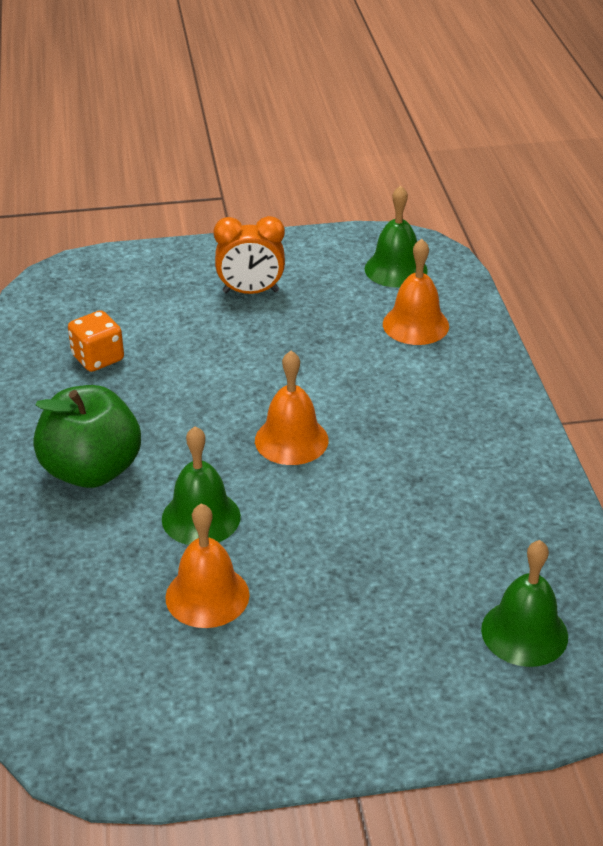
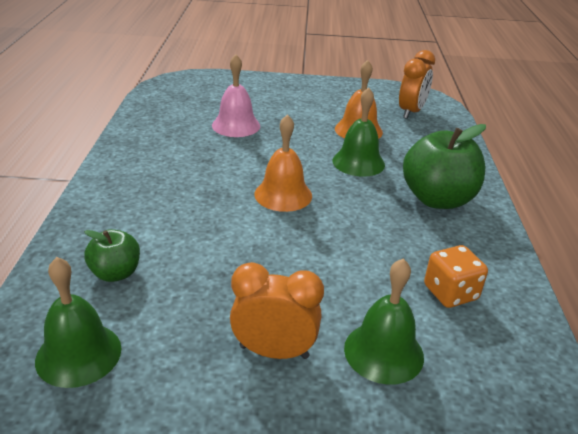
camera: 170 degrees left, 5 degrees down
(109, 678) = (411, 112): none -> orange clock
(413, 562) = (236, 125): none -> pink bell
(415, 324) = (115, 273): orange bell -> green apple
(524, 632) = (197, 96): green bell -> green bell (383, 352)

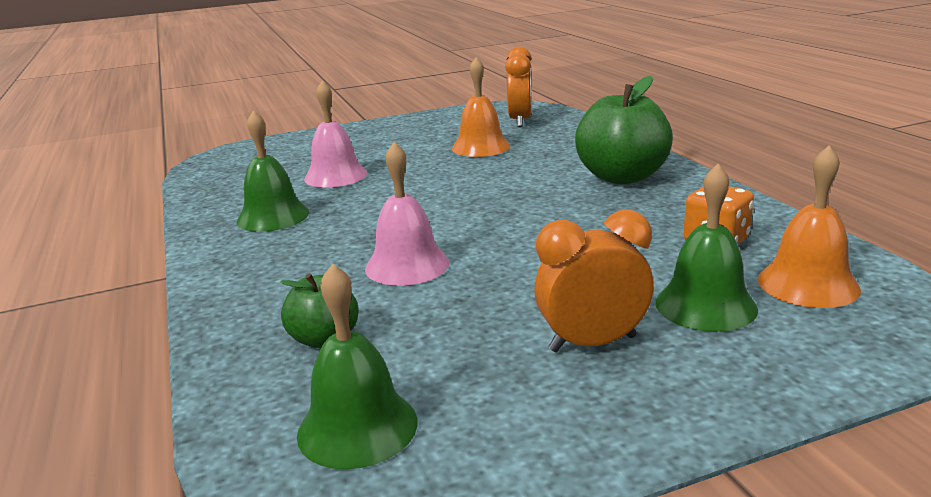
camera: 20 degrees left, 10 degrees down
(214, 229) = (407, 265): none -> pink bell
(283, 195) = (455, 216): orange bell -> orange bell (808, 284)
(358, 162) = (509, 171): green bell -> green bell (273, 216)

